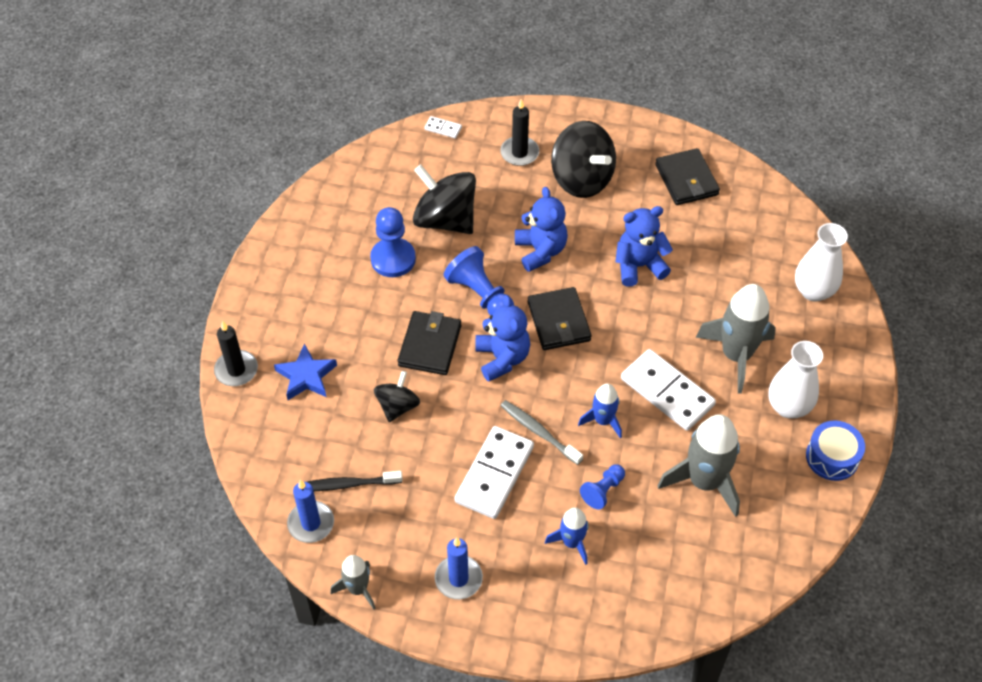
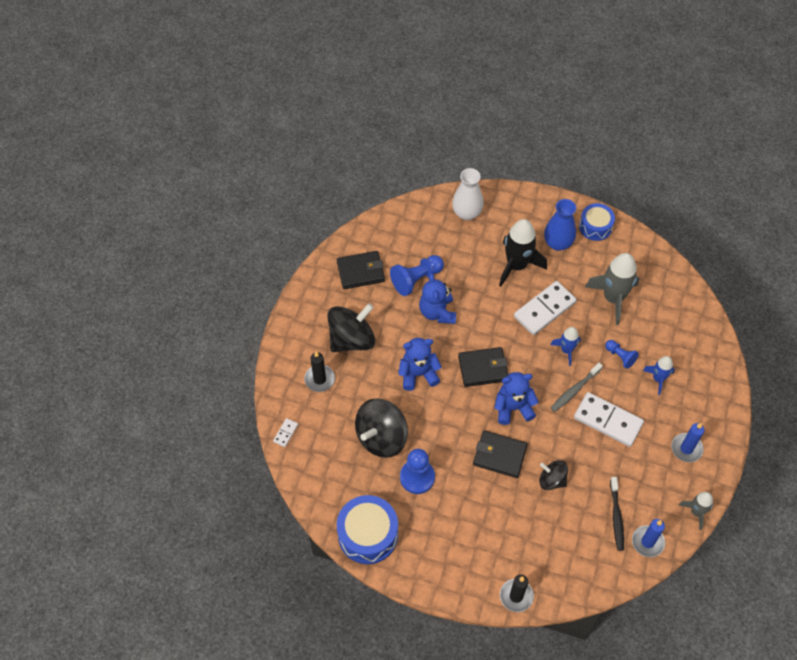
camera: 85 degrees left, 5 degrees up
(306, 376) = (523, 544): blue star -> none
(315, 216) = (368, 535): none -> blue drum
(480, 295) = (456, 418): blue pawn -> blue pawn (416, 279)
(736, 355) = (516, 265): grey rocket -> black rocket
(788, 406) = (557, 243): white vase -> blue vase

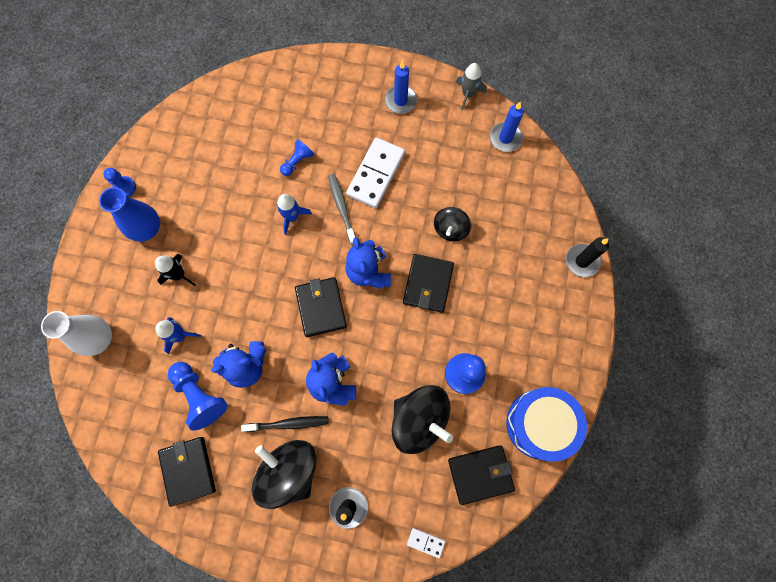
camera: 95 degrees left, 15 degrees up
(332, 480) = (480, 474): none -> black wallet
(516, 265) = (179, 275): black rocket -> black rocket, size x0.56
(544, 309) = (240, 241): white domino -> none
(574, 390) = (342, 208): grey toothbrush -> grey toothbrush turned 150 degrees counterclockwise
(595, 227) = (125, 187): blue drum -> blue pawn
(613, 298) = (223, 168): grey rocket -> none
(616, 516) = (482, 166): black toothbrush -> black toothbrush (288, 424)
(658, 379) = (322, 125): blue rocket -> blue rocket (180, 336)

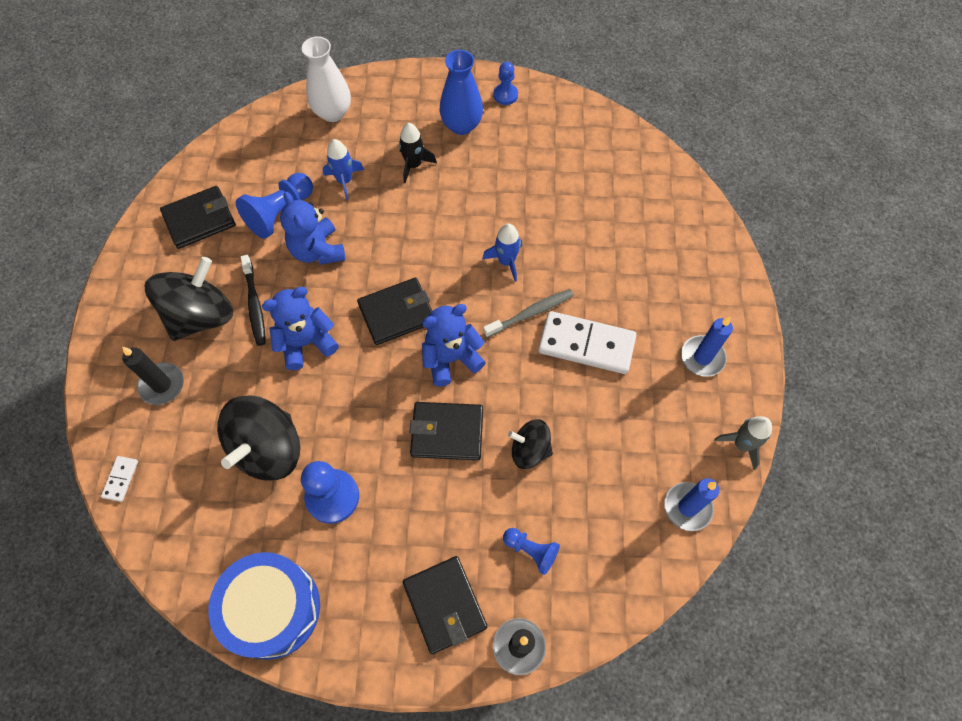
camera: 80 degrees right, 10 degrees down
(297, 162) = (580, 253): blue pawn -> blue pawn (531, 551)
(480, 474) = (203, 535): black wallet -> black wallet (444, 605)

